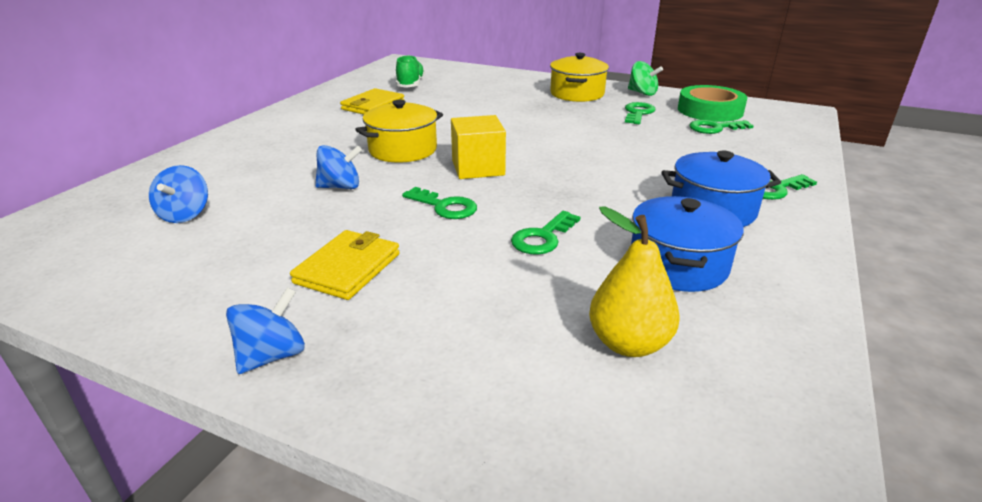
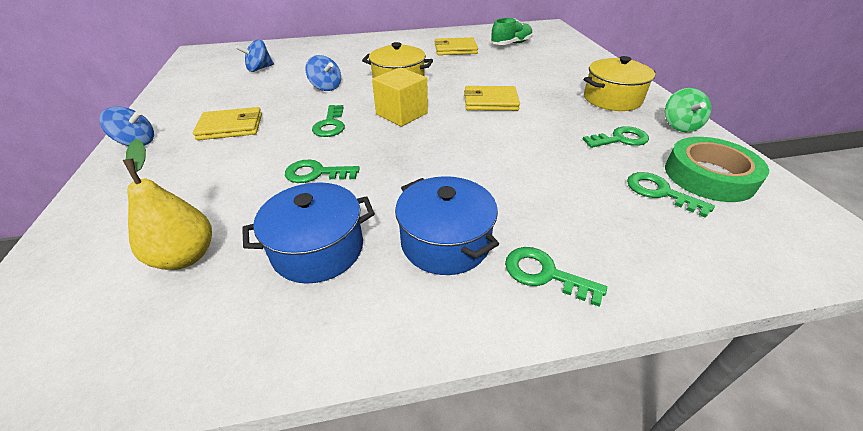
camera: 55 degrees right, 10 degrees up
(514, 128) = (490, 101): none -> yellow wallet

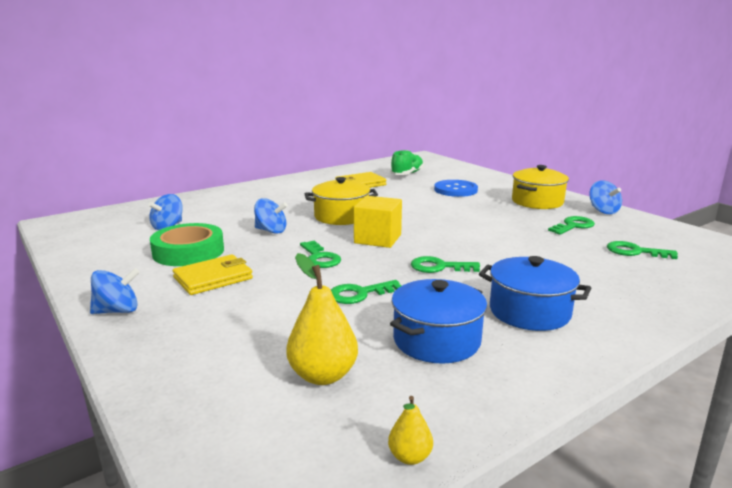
camera: 25 degrees left, 20 degrees down
(137, 384) = (410, 457): none -> yellow pear
(490, 101) = (444, 218): yellow wallet -> none
(539, 70) = (455, 190): none -> blue button
(544, 274) = (618, 312): green key -> green key (439, 267)
(680, 126) = (603, 211): green spinning top -> blue spinning top
(709, 176) = (653, 237): green tape -> green tape (188, 252)

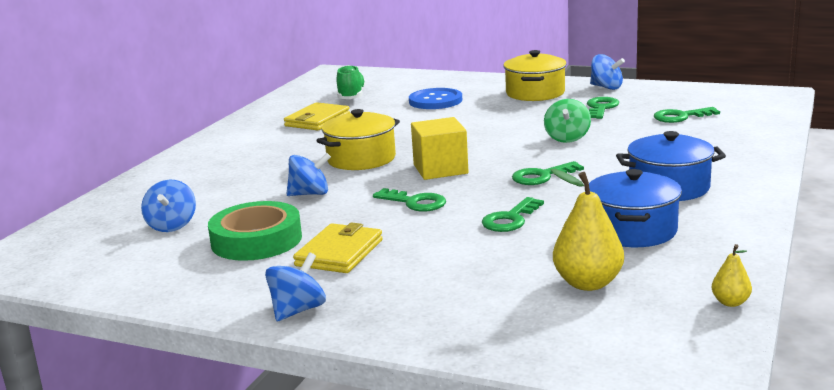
camera: 30 degrees left, 0 degrees up
(507, 242) = (567, 138): none -> green spinning top

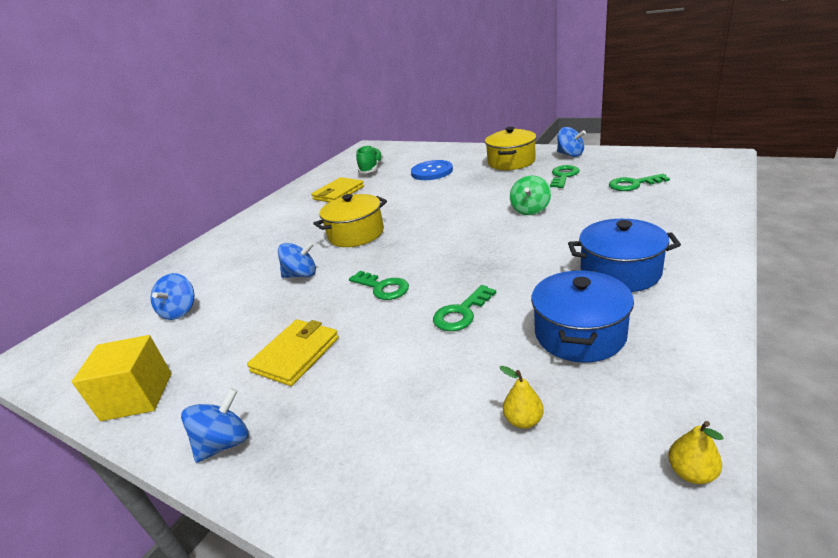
camera: 10 degrees right, 10 degrees up
(256, 240) = (235, 333): green tape -> none
(440, 169) = (415, 246): yellow cube -> yellow cube (137, 396)
(541, 176) = (500, 256): green key -> none
(588, 283) = (523, 420): yellow pear -> yellow pear, size x0.52

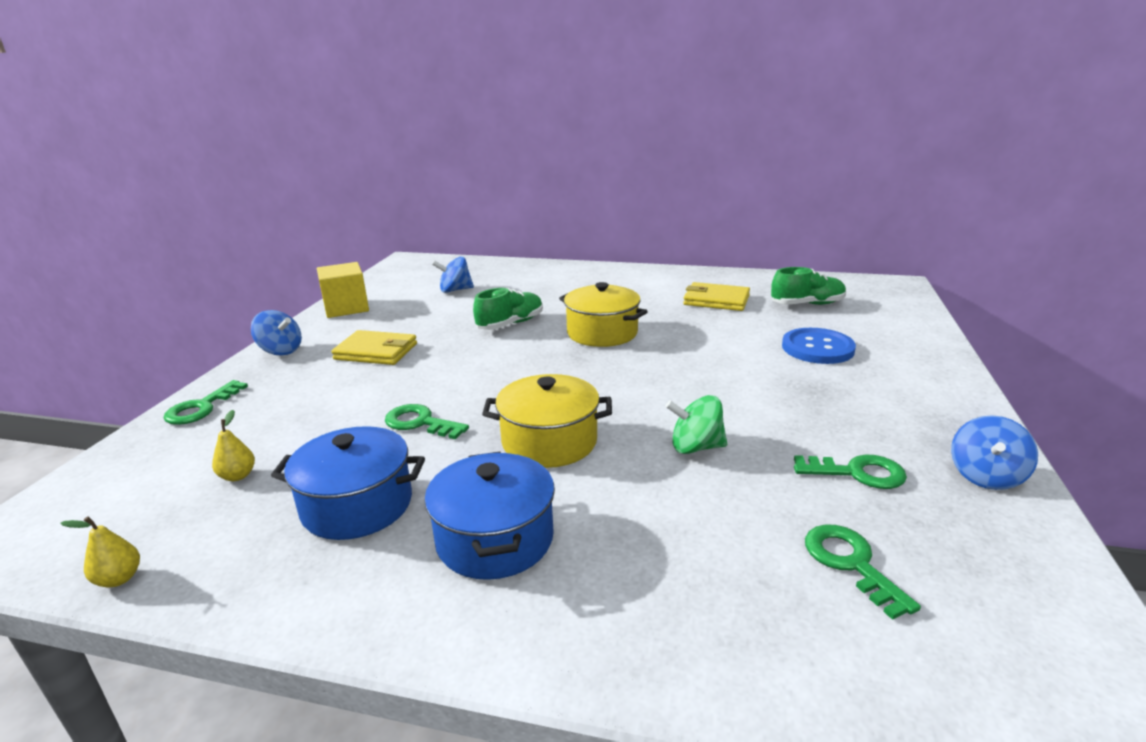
camera: 70 degrees right, 5 degrees down
(301, 275) = (510, 324): blue spinning top -> green shoe
(383, 288) = (479, 370): green key -> green key (201, 408)
(511, 162) = (900, 412): yellow pot -> yellow pot (549, 442)

